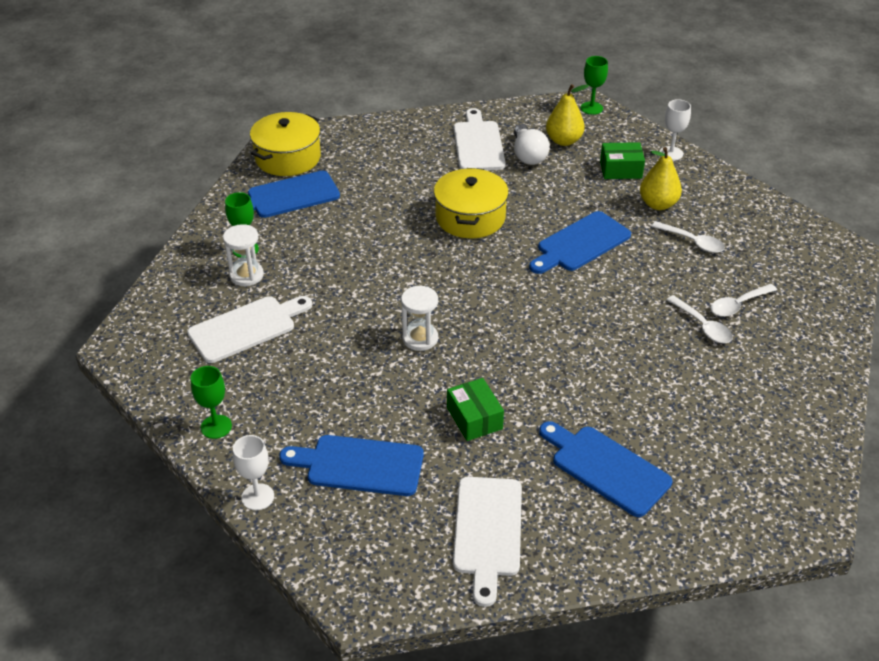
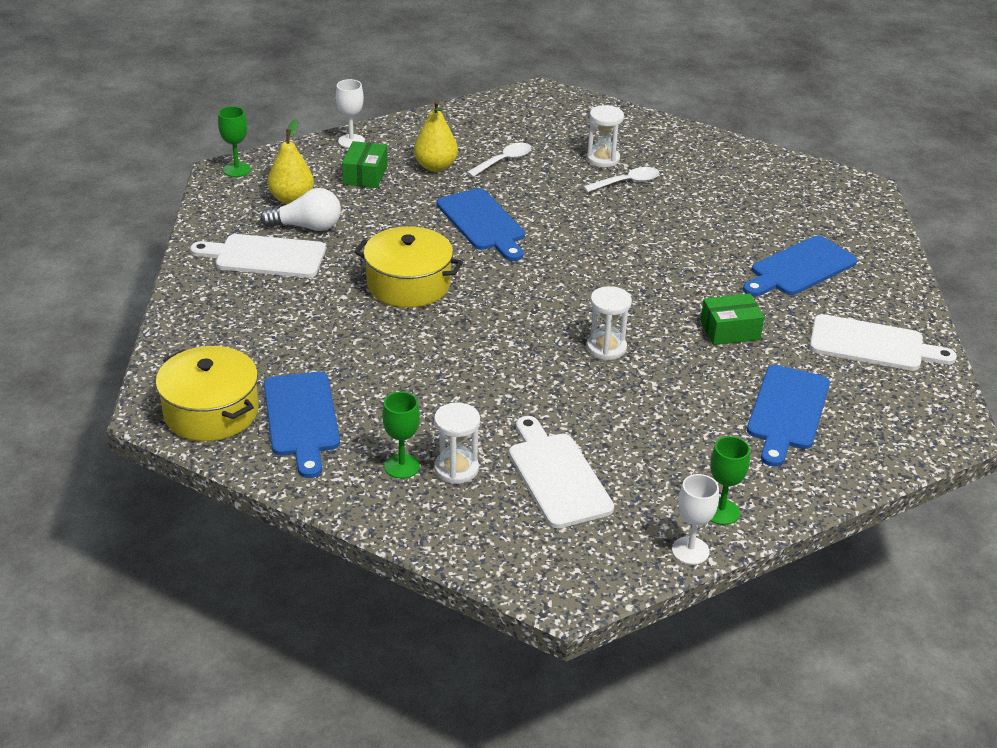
camera: 80 degrees left, 5 degrees down
(257, 497) = (827, 486): white goblet -> white goblet (690, 551)
(738, 305) = (603, 159): white spoon -> white hourglass

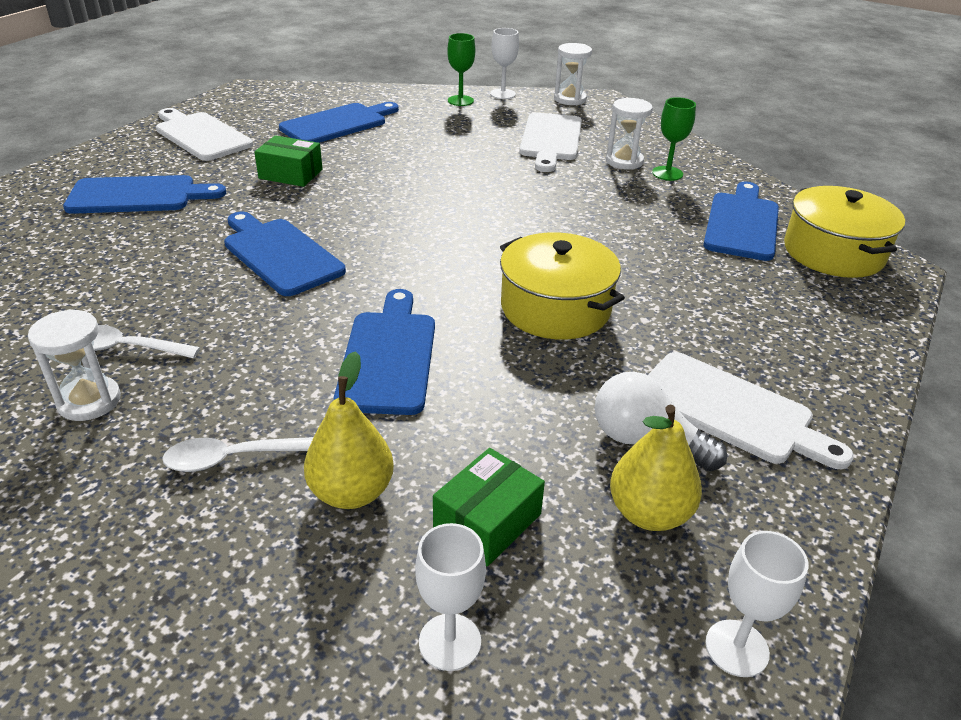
camera: 150 degrees left, 0 degrees up
(237, 170) = (737, 648): green goblet -> white goblet
(606, 348) = (415, 193): white hourglass -> white hourglass (570, 99)
(630, 260) = (280, 254): none -> blue cutting board

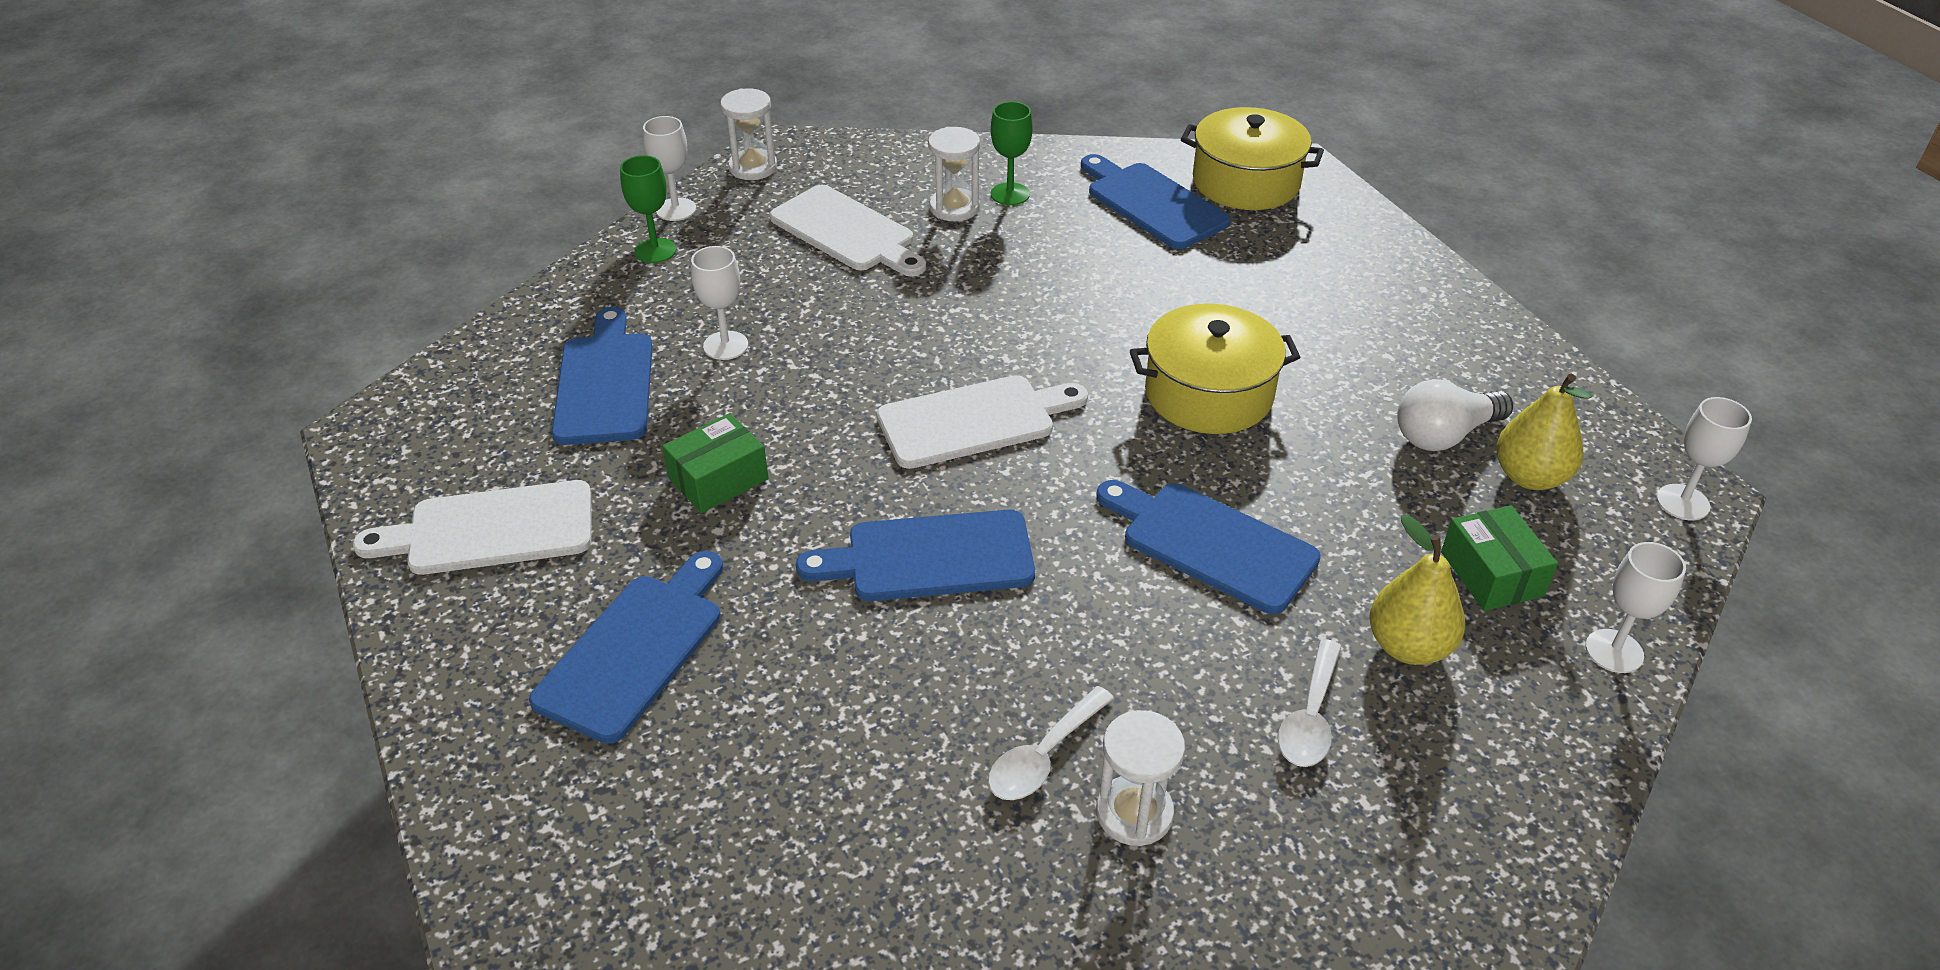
camera: 55 degrees left, 5 degrees up
(404, 141) = (725, 345): none -> white goblet
(731, 410) = (1432, 367): white cutting board -> white cutting board (974, 421)

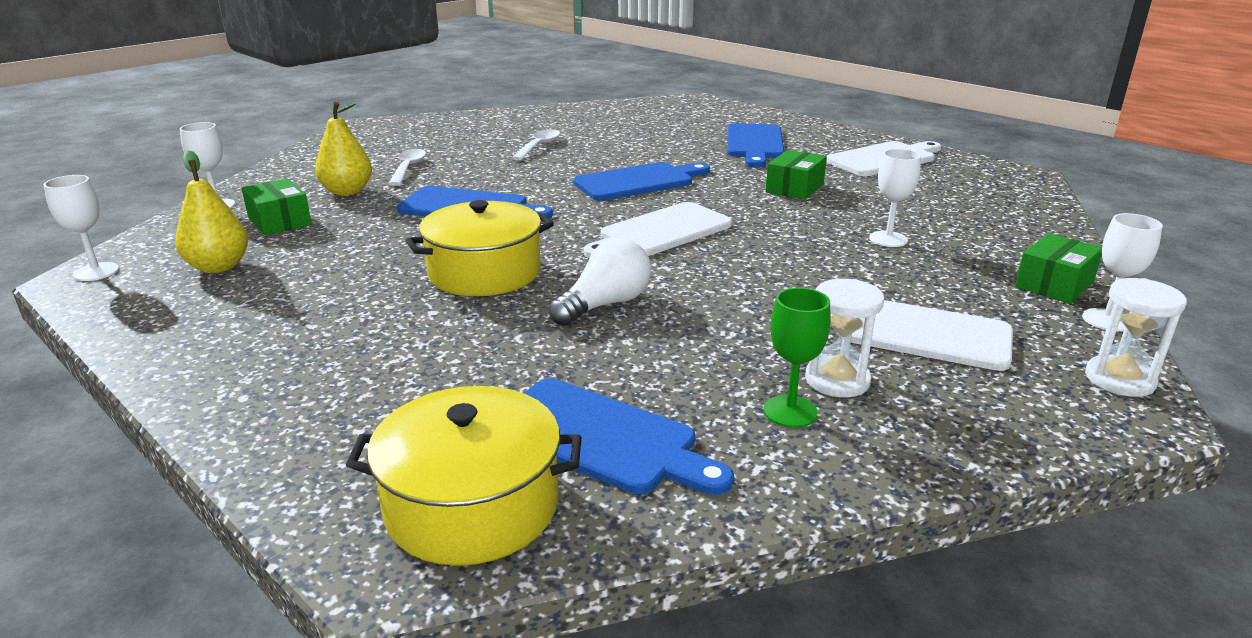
camera: 160 degrees right, 15 degrees down
(605, 383) = (933, 210): blue cutting board -> none
(655, 251) = (1054, 284): green goblet -> green box
(1134, 813) = (492, 141): white hourglass -> none
(1444, 435) = (279, 279): white light bulb -> white light bulb (605, 305)

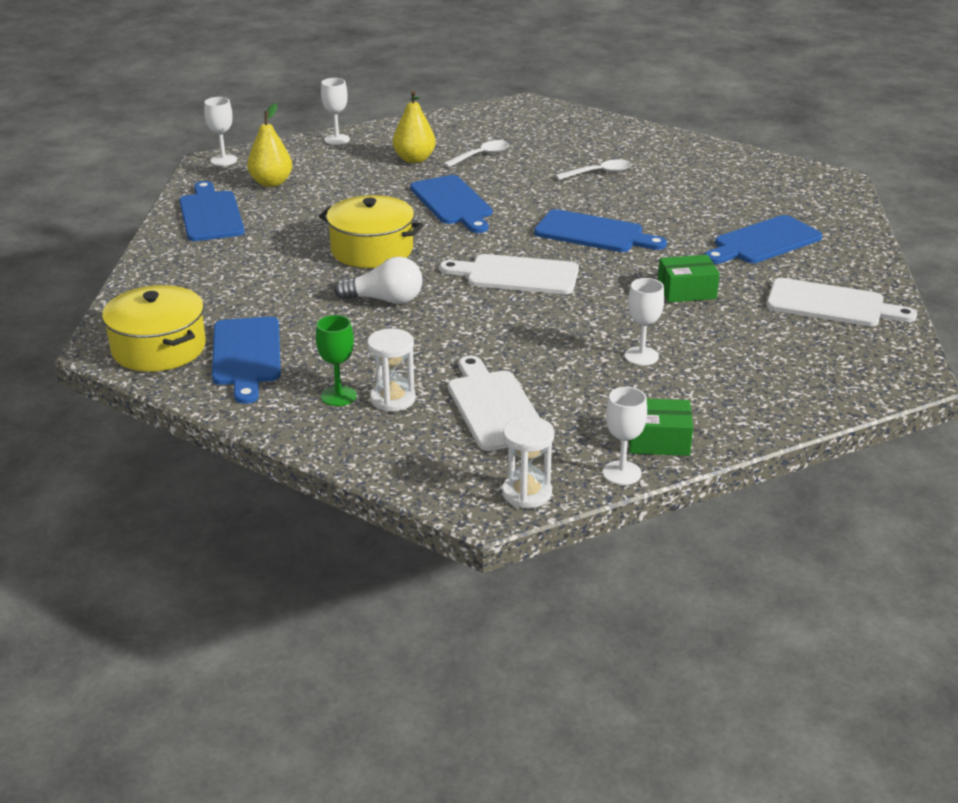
camera: 50 degrees right, 5 degrees up
(200, 327) = (210, 214): none -> blue cutting board
(279, 221) = (345, 165): green box -> none

